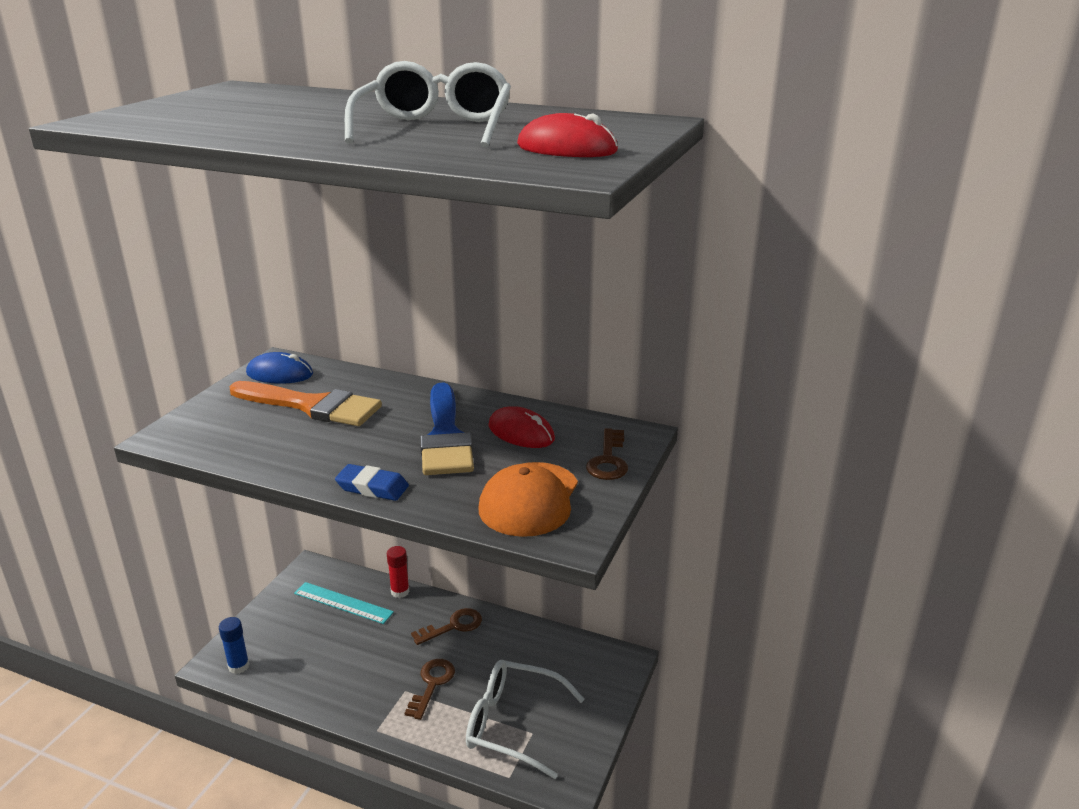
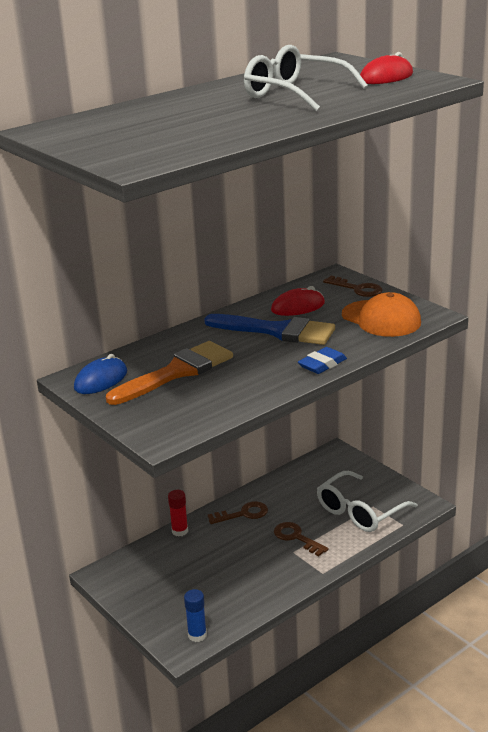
camera: 60 degrees left, 0 degrees up
(343, 603) = (166, 563): turquoise ruler -> none
(453, 626) = (243, 514): brown key -> brown key turned 75 degrees clockwise

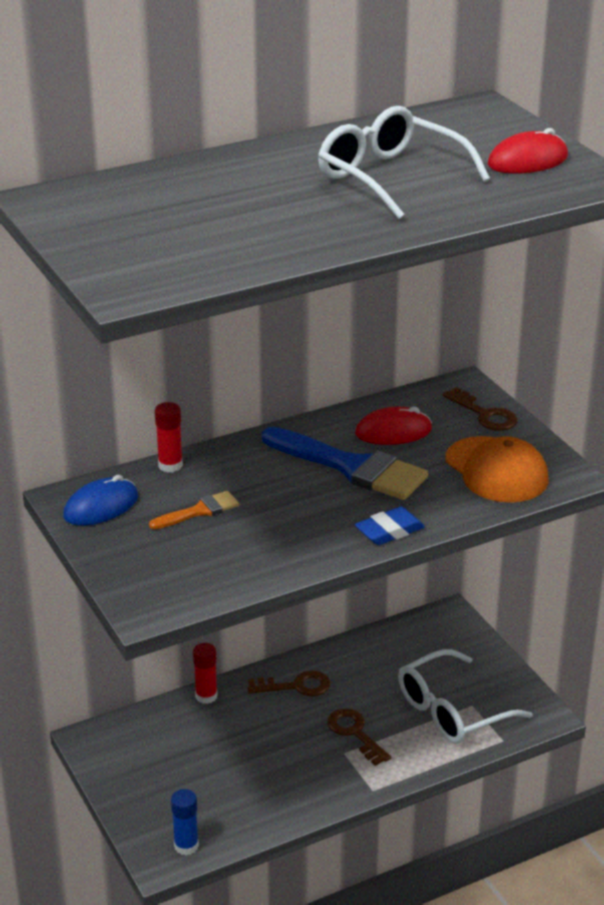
camera: 10 degrees right, 5 degrees up
(144, 348) = (170, 465): none -> red glue stick
(177, 372) = (199, 511): orange brush -> orange brush, size x0.50

